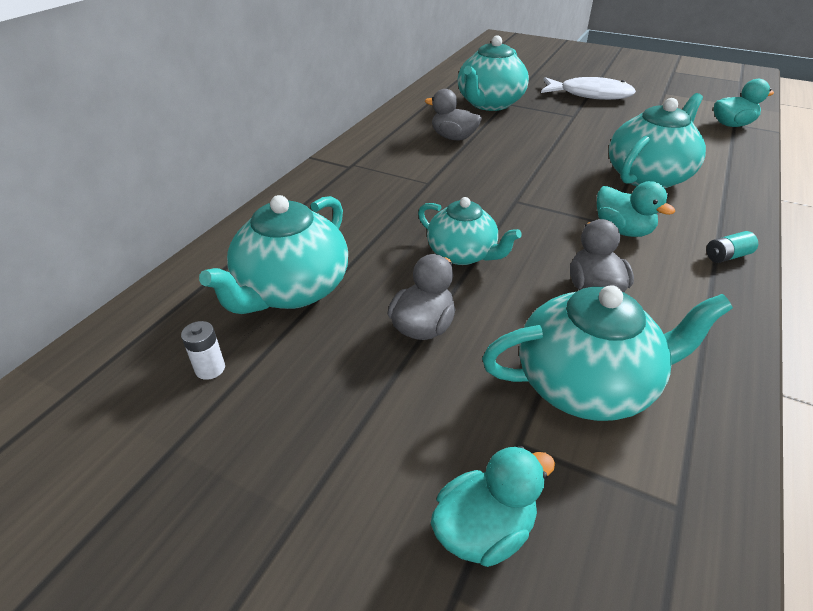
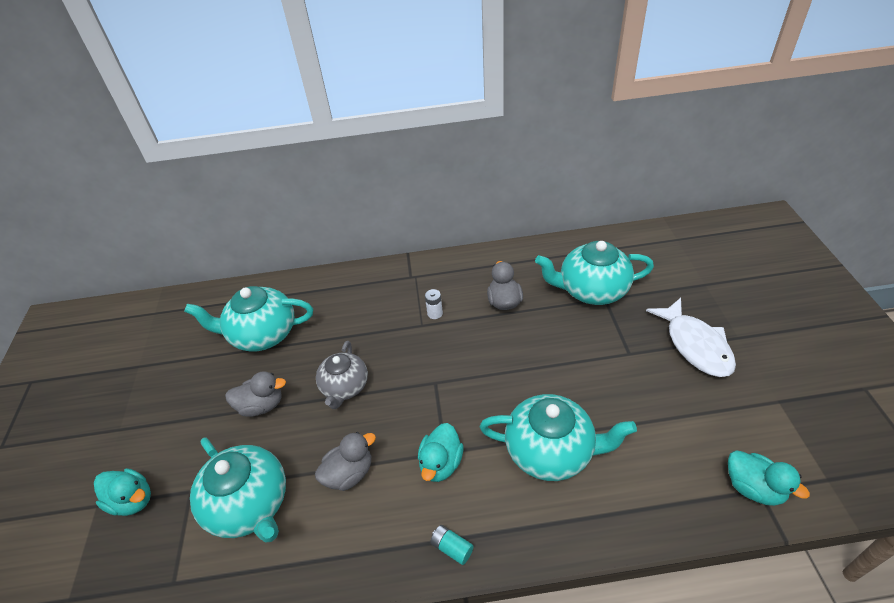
camera: 60 degrees right, 5 degrees up
(210, 368) = (189, 344): white battery -> white battery (435, 313)
(462, 254) = (344, 387): turquoise teapot -> grey teapot

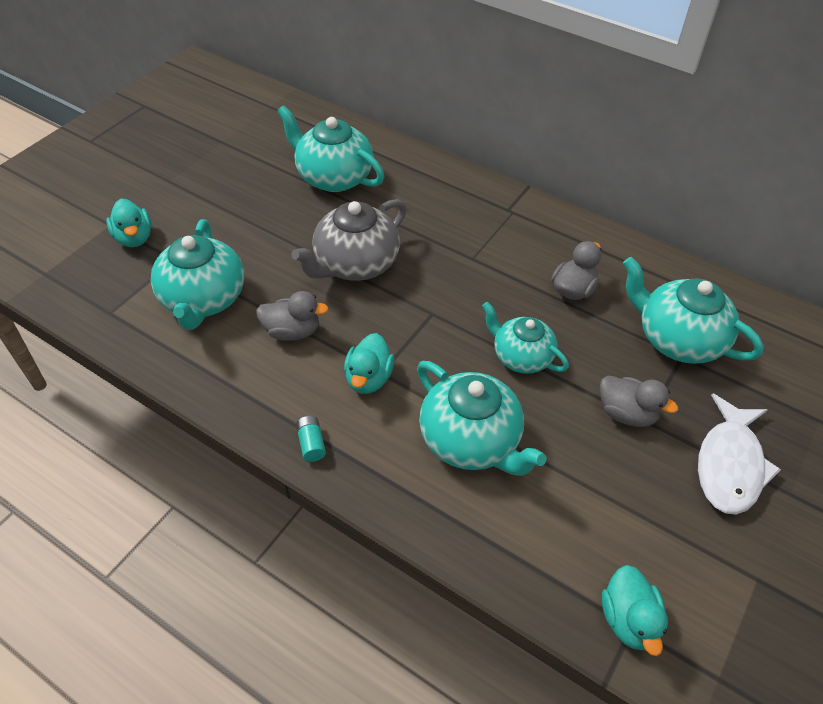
camera: 35 degrees right, 5 degrees up
(261, 405) = (279, 233): grey duck -> grey duck (626, 413)
(344, 387) = (355, 264): grey teapot -> grey teapot, size x1.52
(435, 313) = (495, 256): white battery -> none
(441, 463) = (368, 378): turquoise duck -> turquoise duck turned 45 degrees counterclockwise
(520, 368) = (521, 356): none -> turquoise teapot

